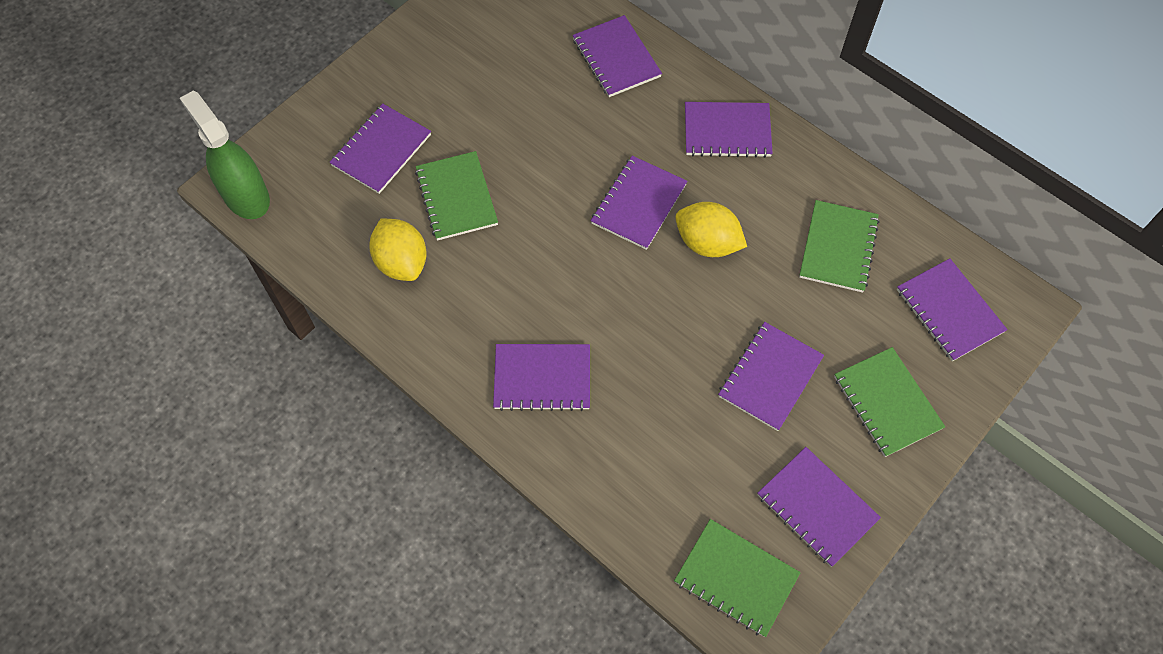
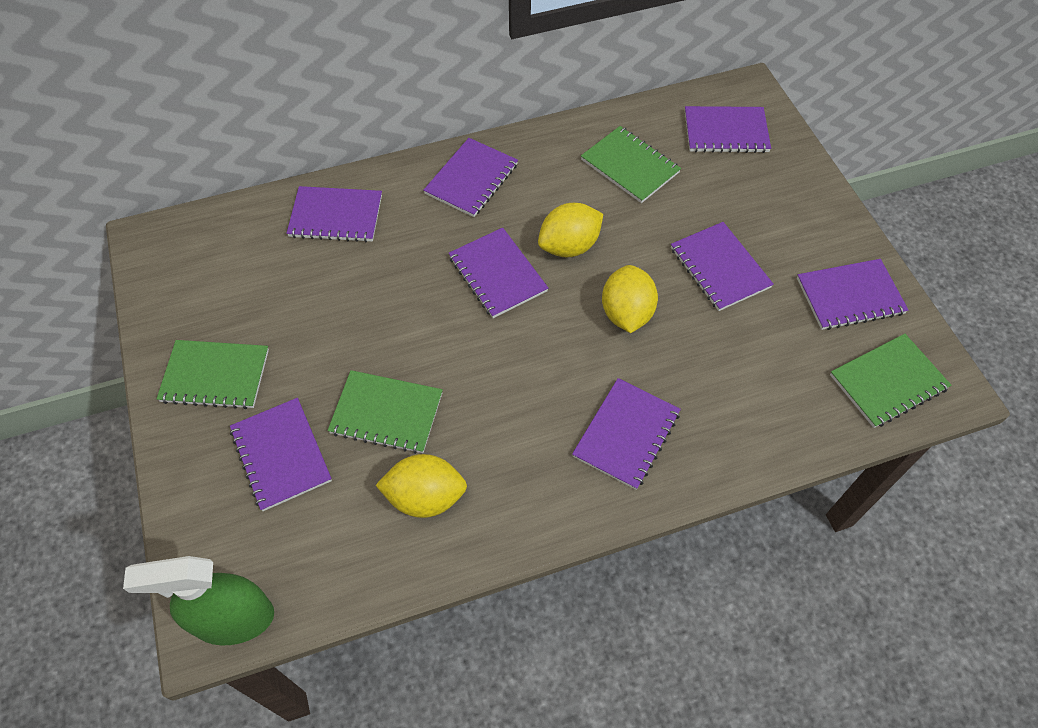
camera: 60 degrees left, 5 degrees down
(665, 322) = (626, 313): none -> yellow lemon
(887, 403) = (782, 207): green notebook -> green notebook (215, 376)

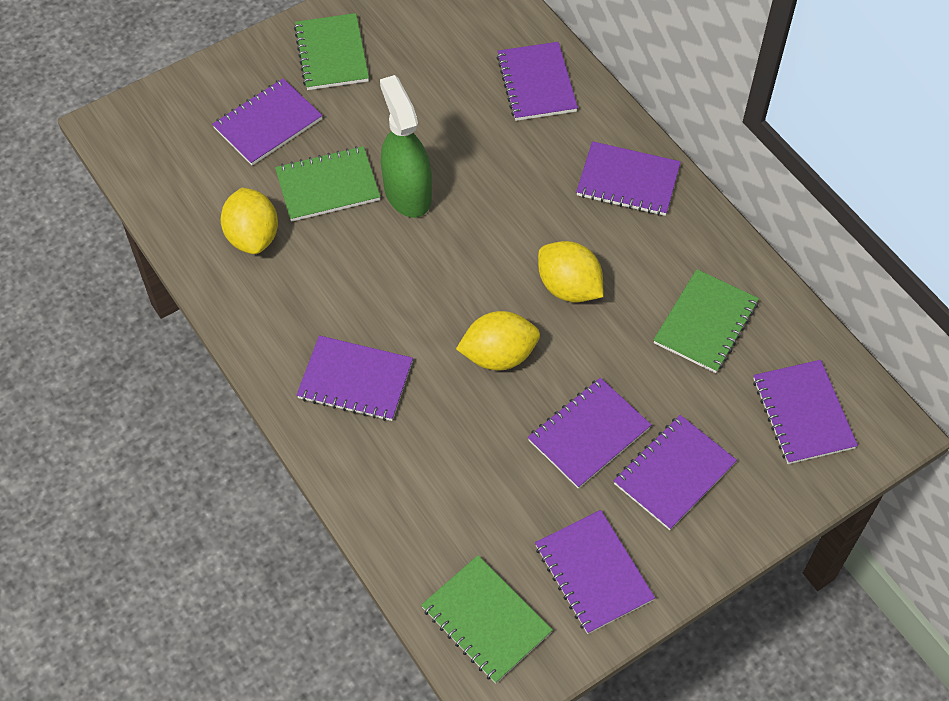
camera: 75 degrees right, 0 degrees up
(233, 619) = (121, 139): green spray bottle -> green spray bottle (407, 193)
(386, 413) = (328, 186): green notebook -> green notebook turned 75 degrees clockwise
(497, 274) = (510, 233): purple notebook -> purple notebook (674, 473)

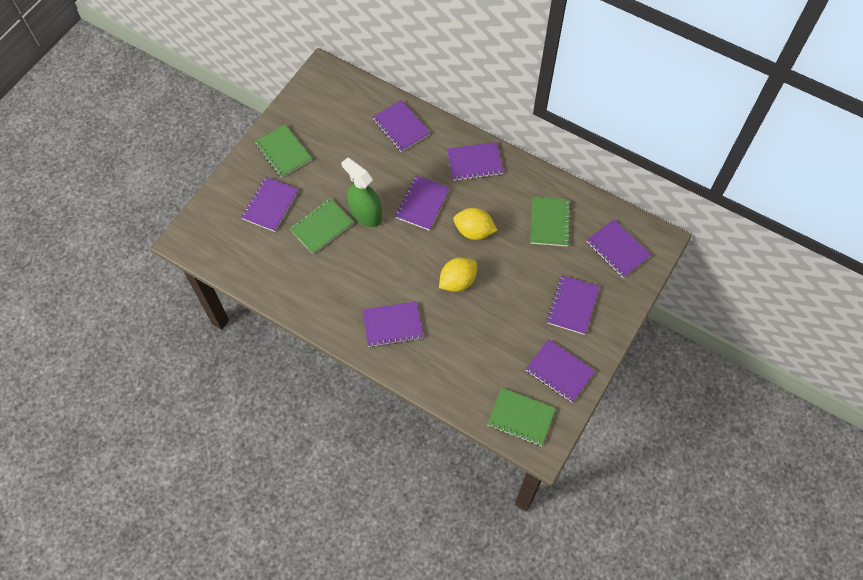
camera: 25 degrees left, 5 degrees up
(253, 236) = (297, 270): yellow lemon -> none
(589, 434) = (522, 303): purple notebook -> purple notebook (422, 204)

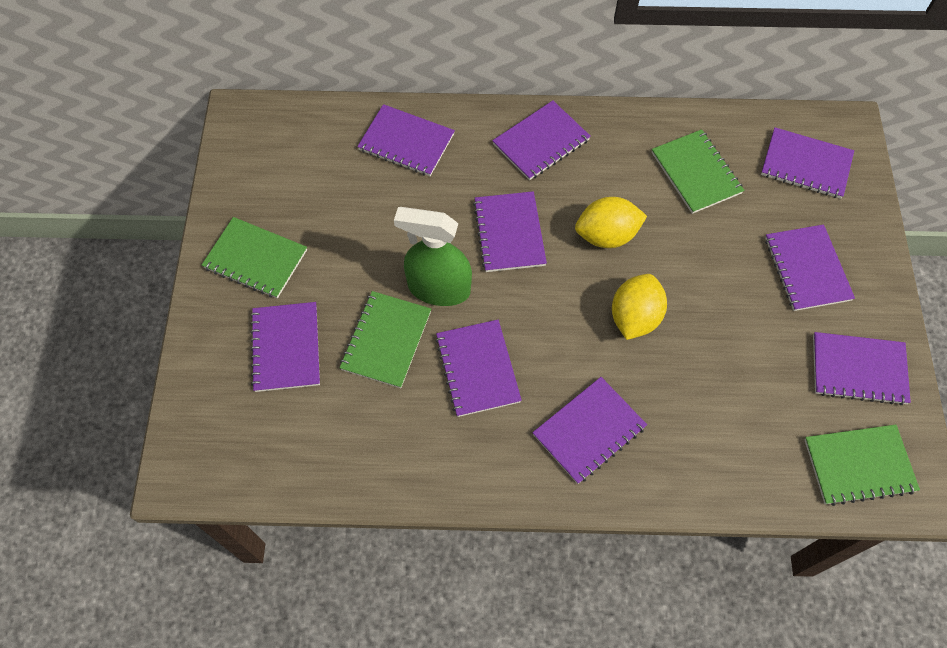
camera: 30 degrees left, 0 degrees up
(357, 265) = (477, 369): none -> purple notebook

